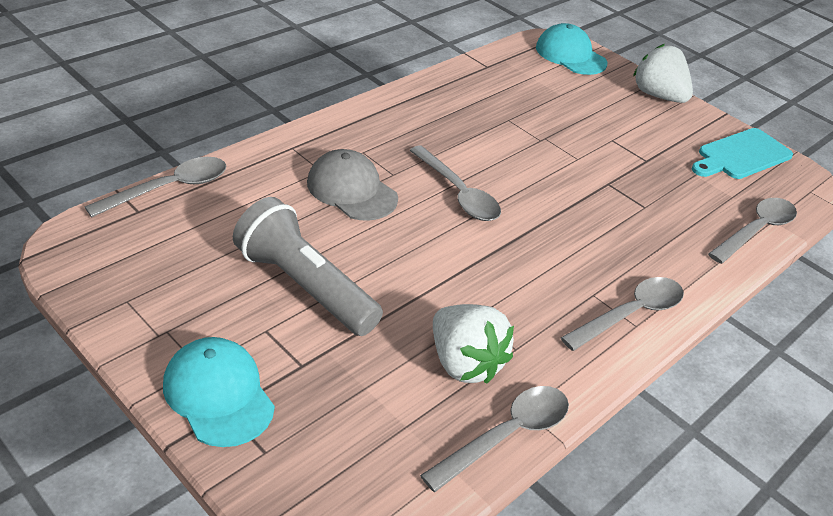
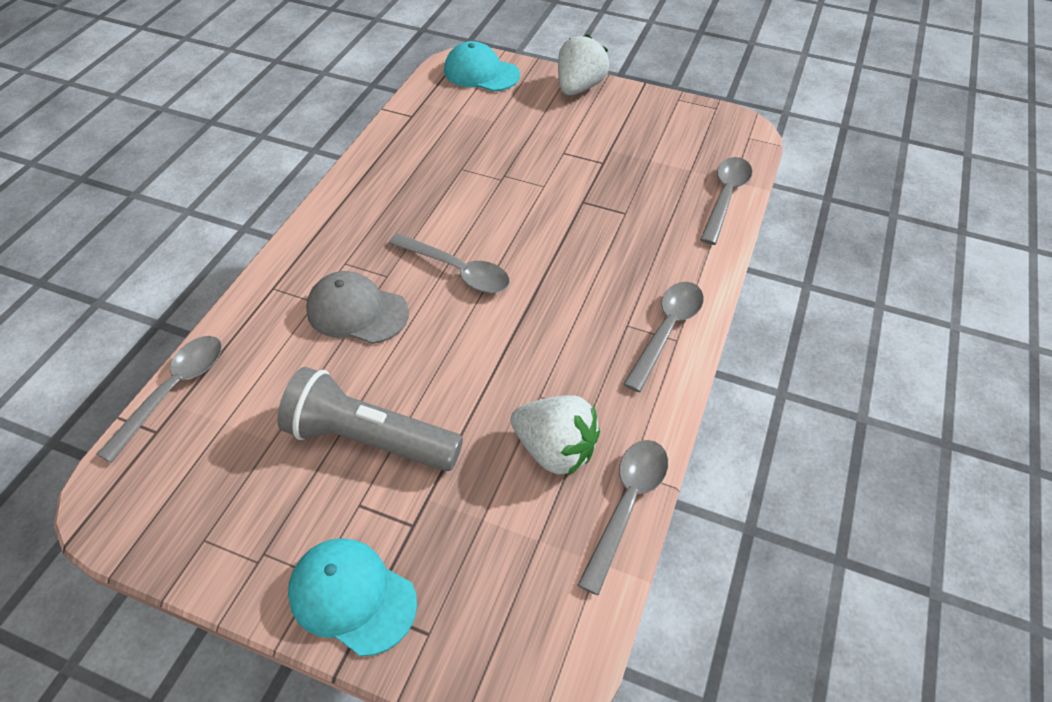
camera: 20 degrees left, 10 degrees up
(658, 96) = (579, 87): white strawberry -> white strawberry turned 90 degrees clockwise
(741, 155) = (677, 123): turquoise cutting board -> none

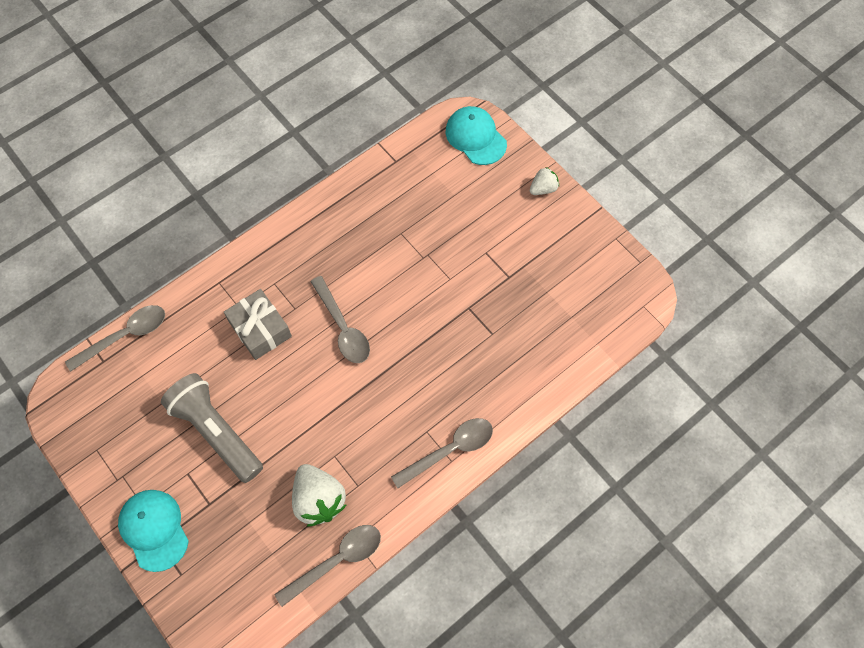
camera: 30 degrees right, 15 degrees up
(357, 311) = (260, 329): grey cap -> grey gift
(579, 87) = (543, 189): white strawberry -> white strawberry, size x0.57
(725, 197) = (578, 356): grey spoon -> none

